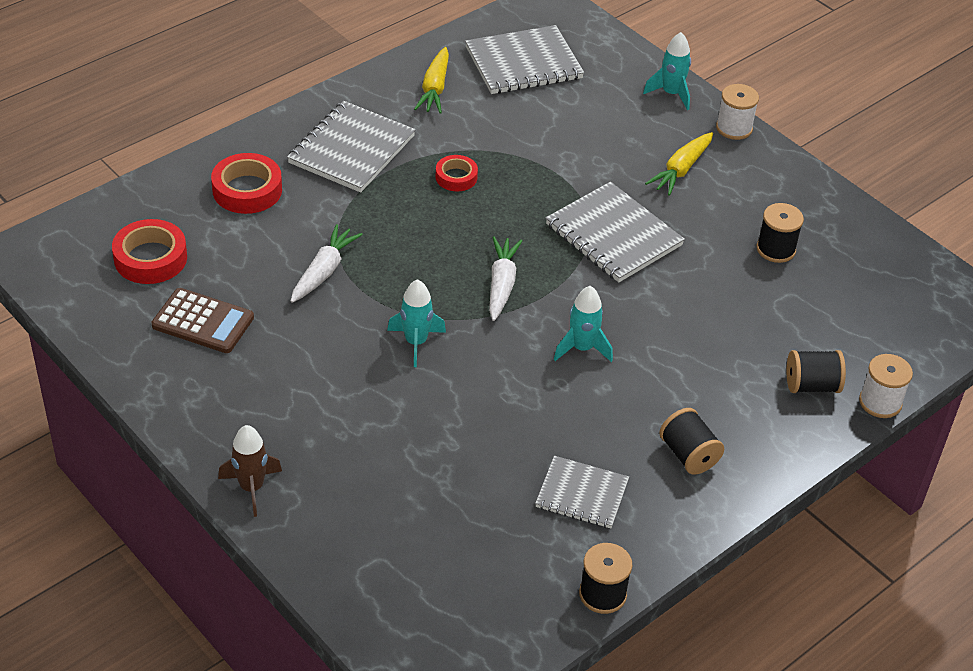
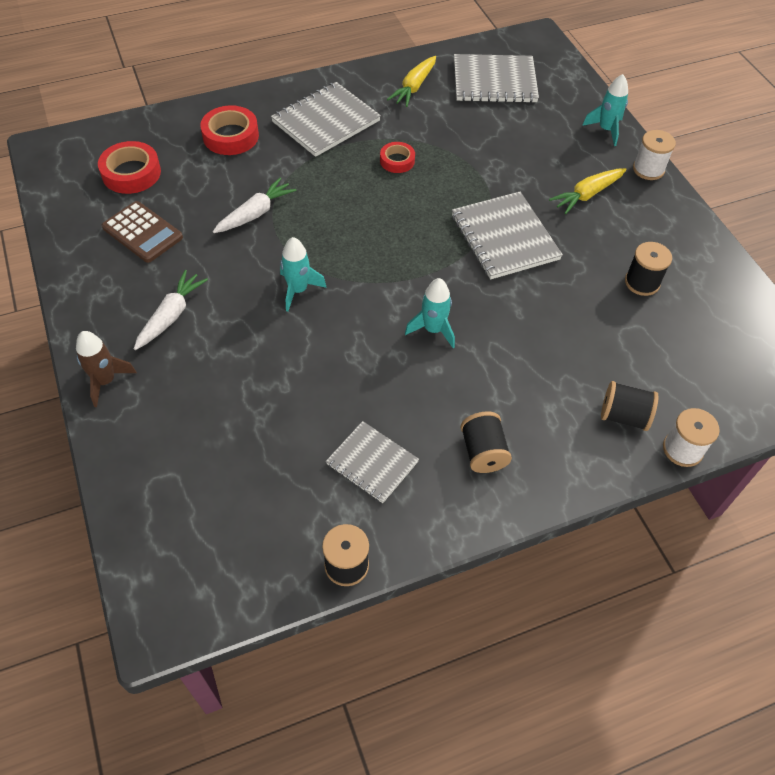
camera: 20 degrees right, 10 degrees up
(501, 284) = (391, 258): white carrot -> white carrot (171, 315)

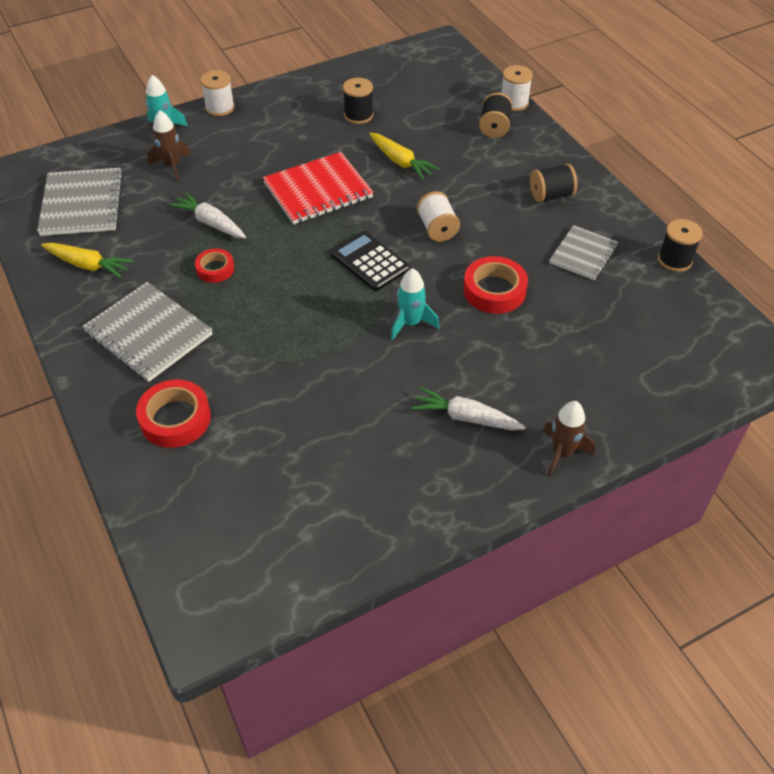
camera: 95 degrees left, 5 degrees down
(131, 173) = (249, 508): red tape -> red tape (494, 290)
(142, 232) = (351, 471): brown calculator -> none
(255, 213) = (307, 373): white carrot -> white carrot (210, 223)
(390, 268) = (369, 261): none -> black calculator
(433, 329) = (437, 229): turquoise rocket -> white spool
(504, 237) = (318, 191): grey notebook -> red notebook
(548, 135) = (172, 166): none -> brown rocket
(587, 195) = (256, 142): yellow carrot -> yellow carrot (400, 162)

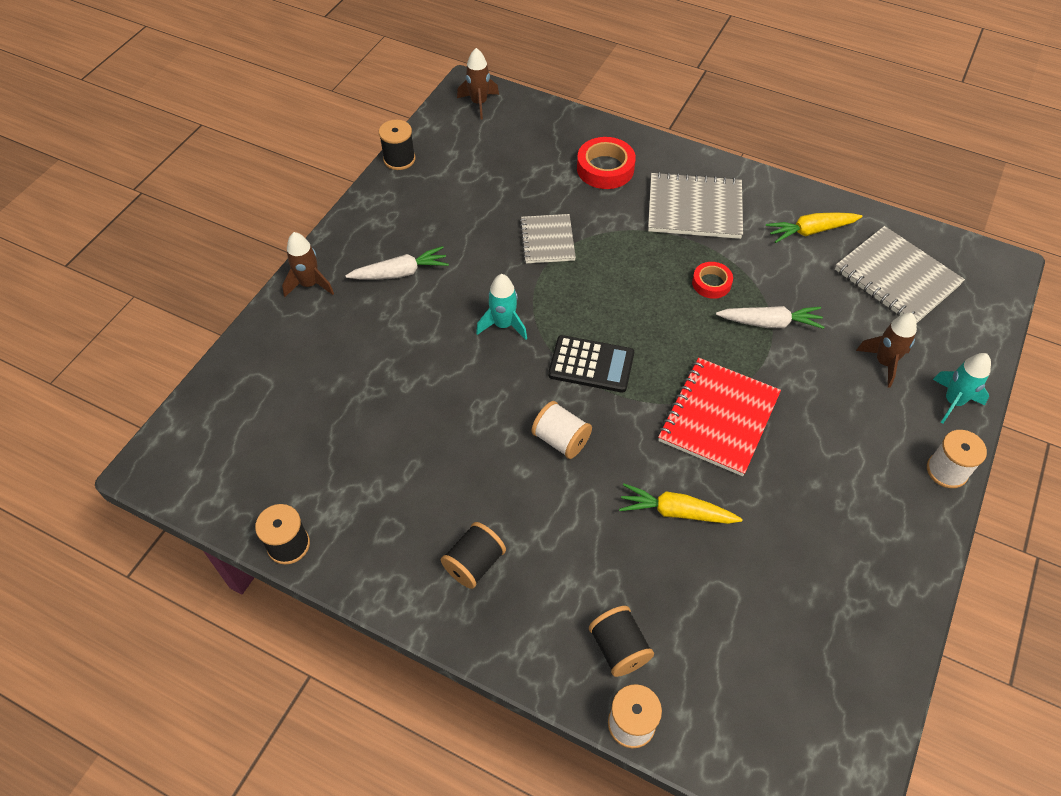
camera: 145 degrees right, 5 degrees up
(213, 593) = (479, 103): none -> brown rocket
(358, 115) = (793, 560): black spool -> black spool (399, 159)
(494, 290) = (454, 398): red tape -> none
(583, 254) = (391, 494): grey notebook -> grey notebook (547, 240)

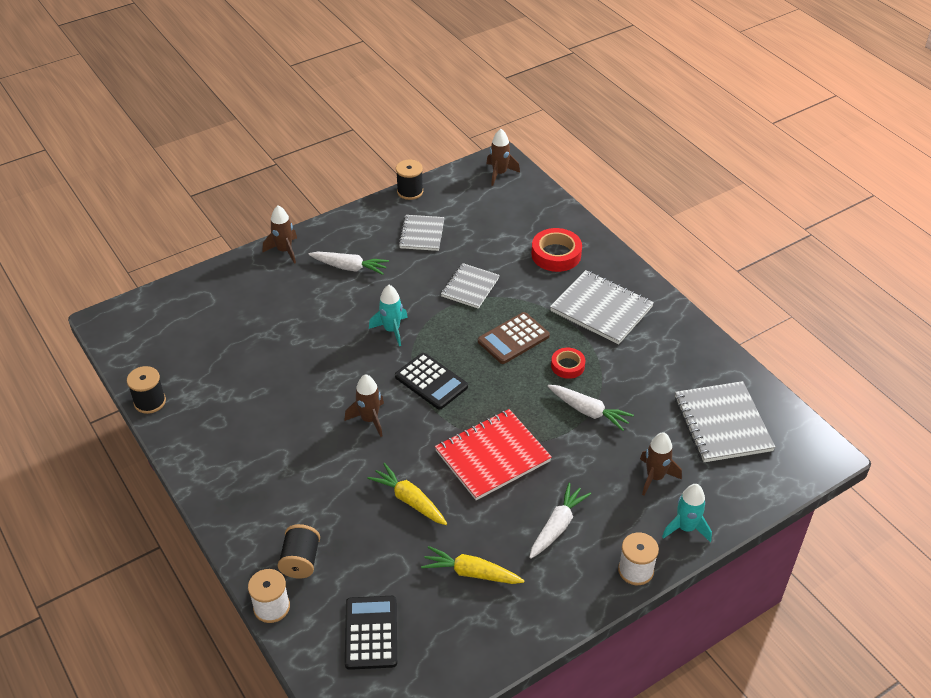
camera: 30 degrees right, 10 degrees down
(450, 202) = (421, 234): none -> grey notebook
(474, 564) = (251, 467): black spool -> none
(561, 440) = (369, 419): white spool -> brown rocket
(636, 278) = (513, 339): none -> brown calculator
(760, 690) = (371, 633): none -> black calculator
(810, 231) = (681, 362): yellow carrot -> yellow carrot (471, 573)
(840, 462) = (557, 526): none -> white carrot

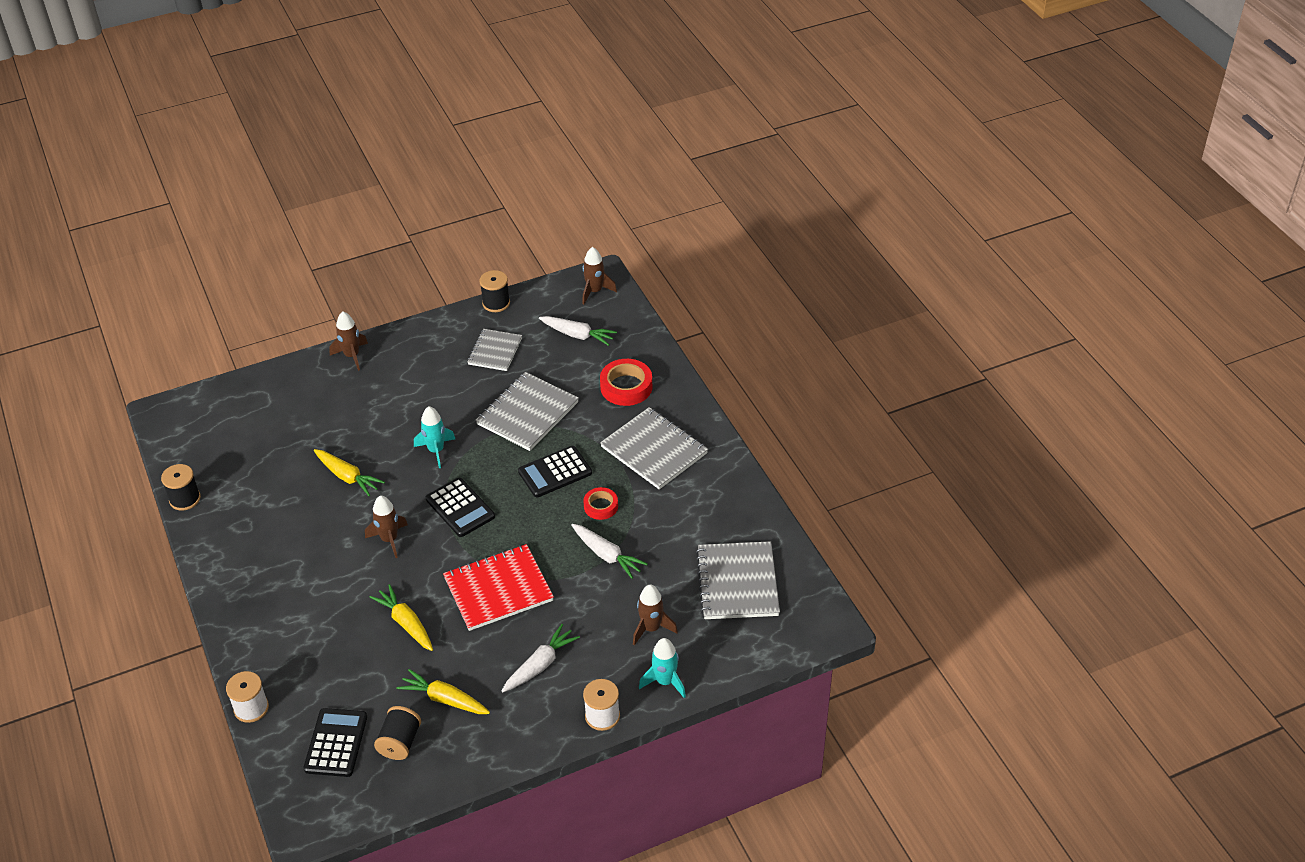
camera: 10 degrees right, 0 degrees up
(301, 561) = (288, 669): black spool -> black spool (400, 742)
(310, 363) = (347, 477): none -> yellow carrot
(349, 267) = (412, 380): white carrot -> white carrot (577, 335)
(470, 287) = (527, 413): grey notebook -> grey notebook, size x1.58
(513, 339) = (555, 472): brown calculator -> black calculator

